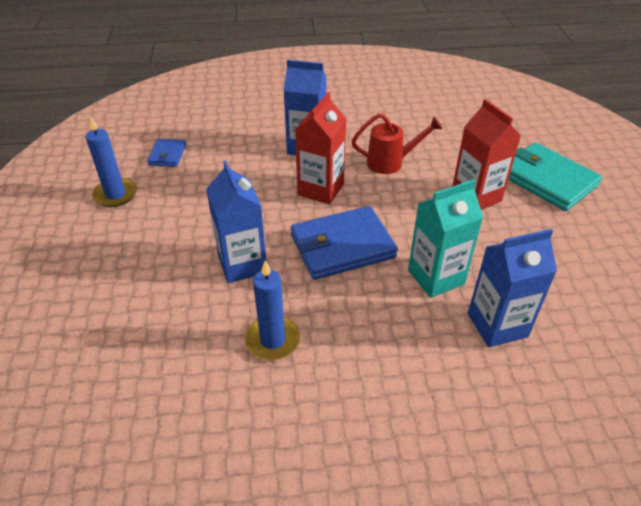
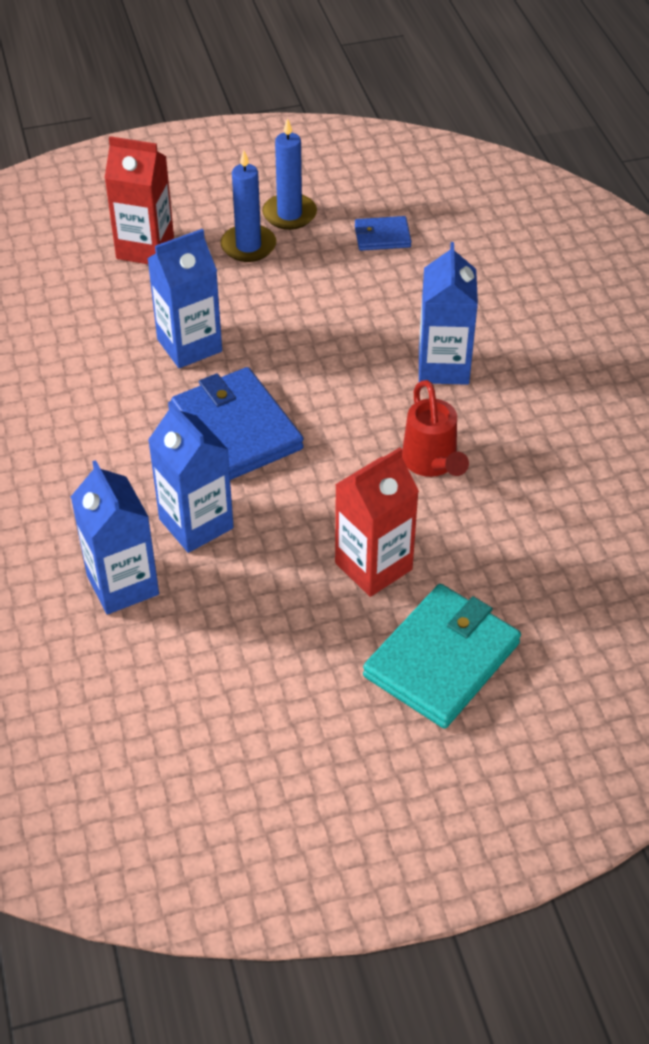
camera: 80 degrees right, 5 degrees up
(272, 340) = (80, 389): blue candle -> blue candle (248, 246)
(320, 189) = (347, 394): red carton -> red carton (145, 248)
(436, 277) = (196, 524): turquoise carton -> blue carton

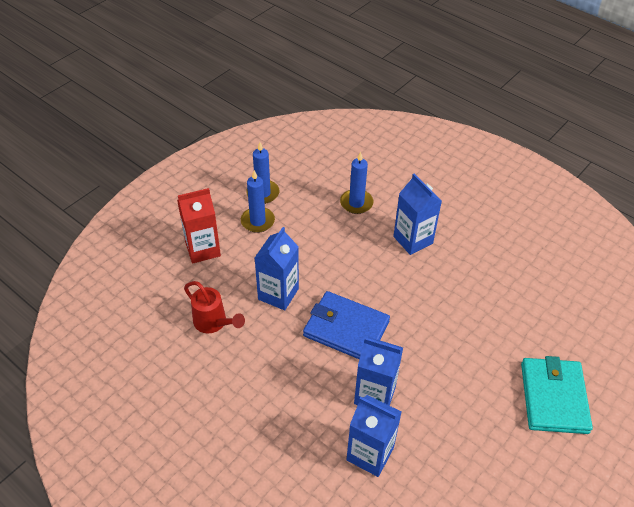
camera: 35 degrees left, 0 degrees up
(373, 566) = (479, 366): red carton -> none
(382, 236) = (320, 184): blue wallet -> none
(409, 283) = (356, 203): none -> blue candle
(432, 463) = (454, 295): red watering can -> red watering can (213, 323)

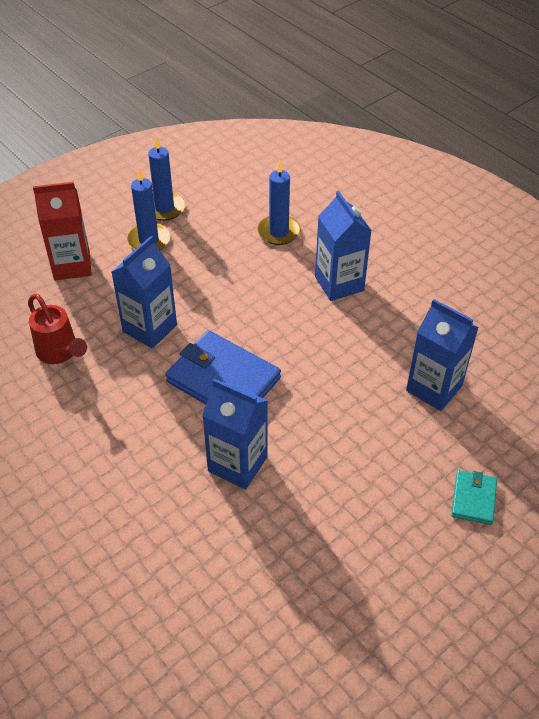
camera: 10 degrees right, 0 degrees up
(370, 454) = (211, 535): blue carton -> blue carton (434, 388)
(553, 397) = (473, 499): turquoise wallet -> turquoise wallet, size x0.51

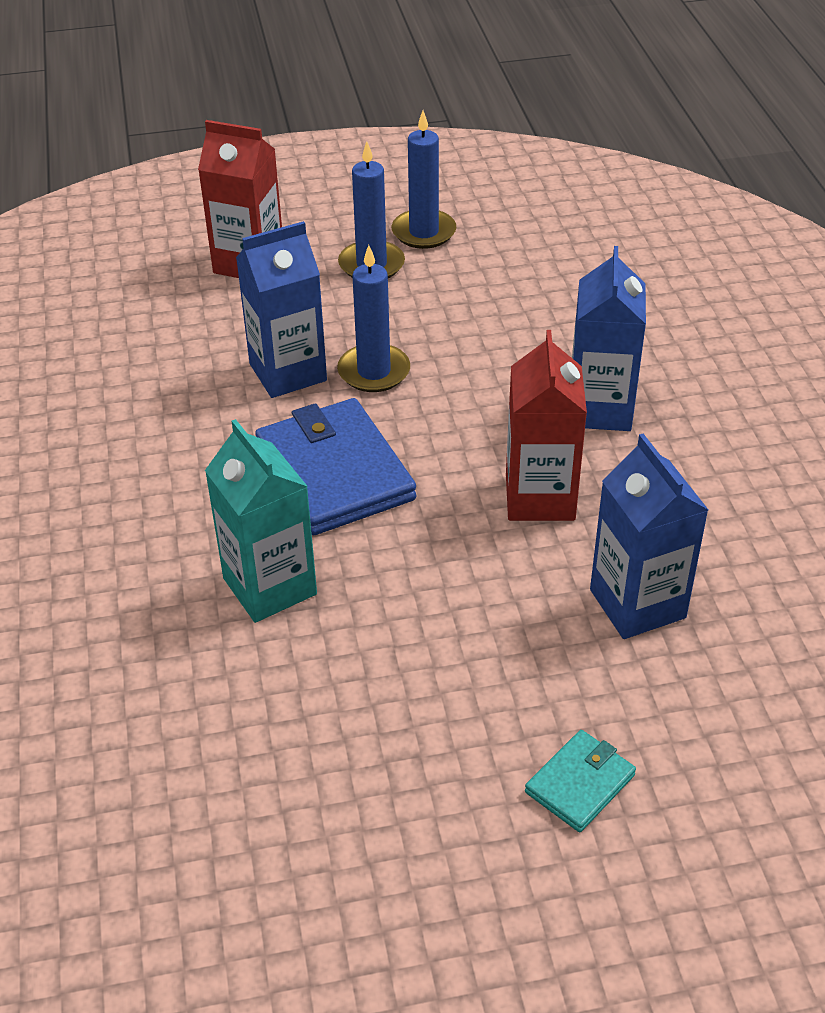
camera: 30 degrees right, 5 degrees down
(60, 352) = (153, 360): red watering can -> none
(237, 464) = (270, 586): blue carton -> turquoise carton
(278, 232) = (562, 312): blue candle -> blue candle (374, 371)
(344, 348) = (540, 497): none -> red carton

